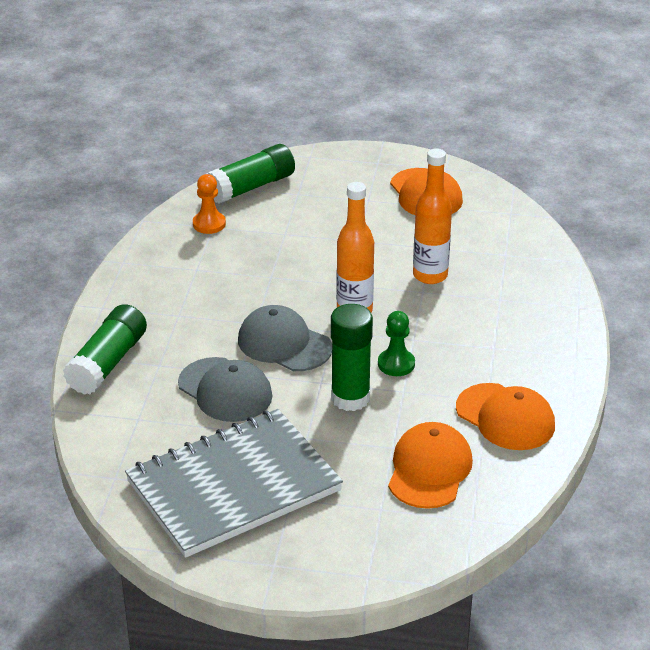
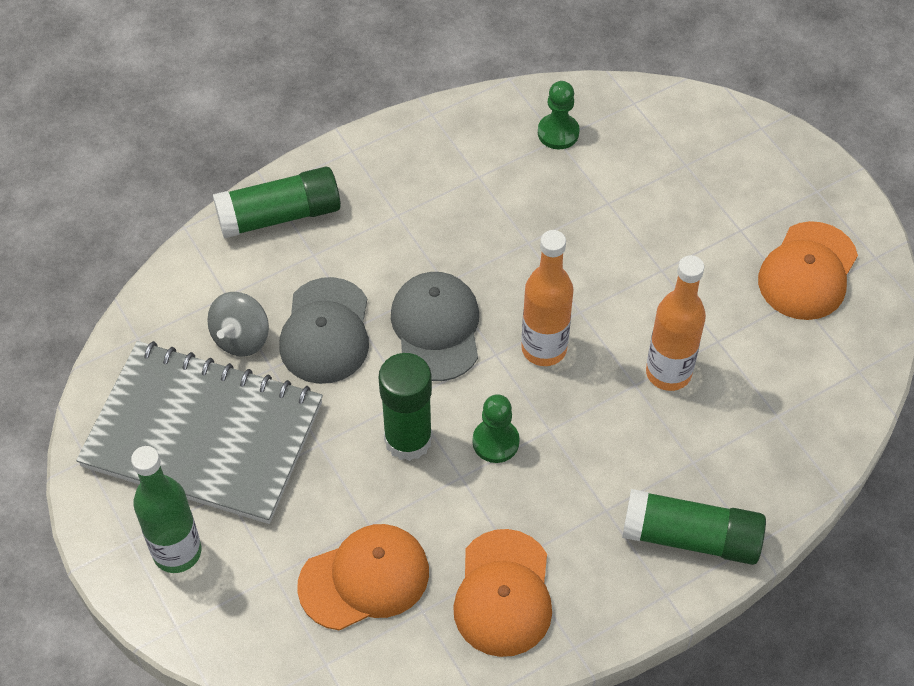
camera: 50 degrees right, 20 degrees up
(180, 429) = (241, 338): none -> grey spinning top
(209, 224) = (558, 133): orange pawn -> green pawn
(251, 187) = (654, 120): green glue stick -> green glue stick (690, 537)
(310, 546) = (177, 552): none -> green bottle

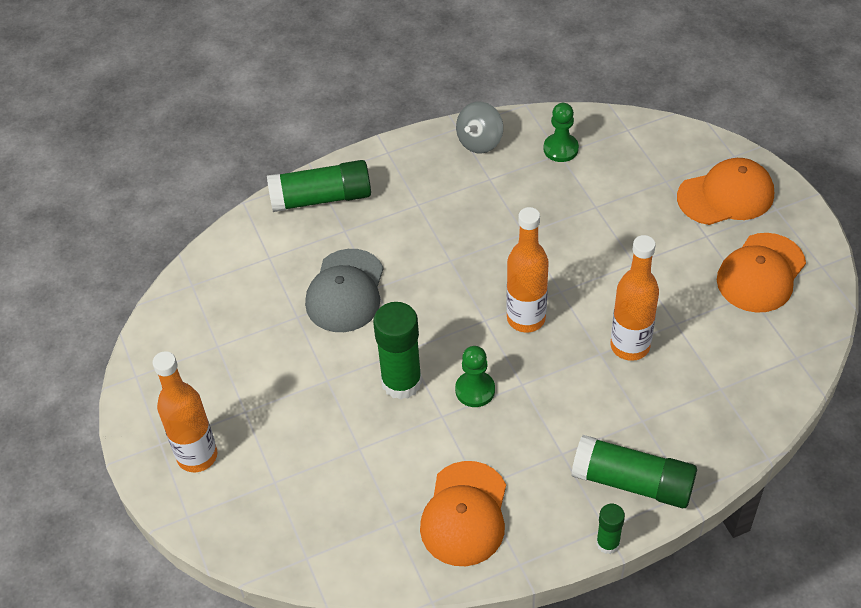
camera: 10 degrees right, 5 degrees down
(177, 552) = (197, 456): green bottle -> orange bottle
(203, 435) = (233, 365): grey notebook -> none
(241, 338) = (275, 291): grey spinning top -> grey spinning top (480, 142)
(364, 578) = (349, 491): orange cap -> orange cap (726, 195)
(436, 328) = (437, 295): grey cap -> none
(671, 613) = (608, 543): none -> green glue stick

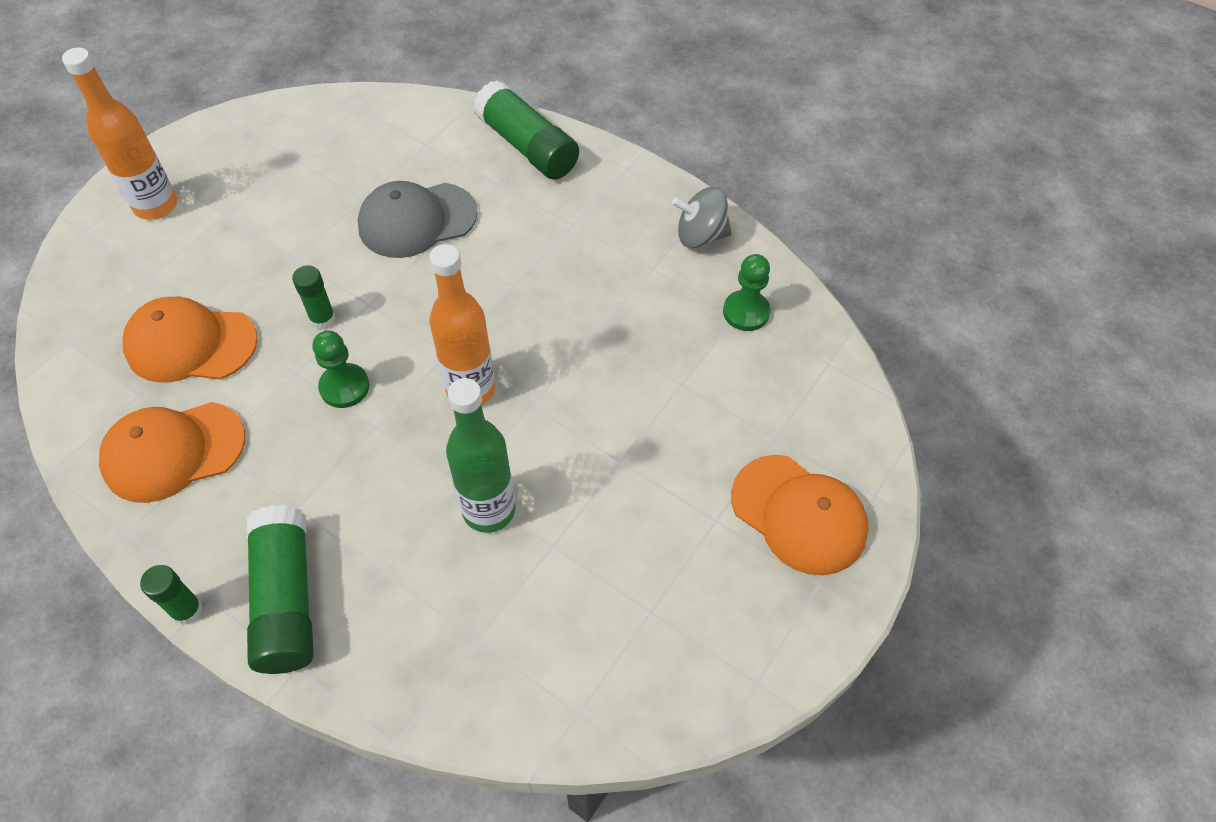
camera: 55 degrees right, 5 degrees up
(401, 382) = (322, 319): green glue stick -> green glue stick, size x0.53
(630, 346) = (489, 510): orange bottle -> green bottle
(761, 273) = (695, 610): orange cap -> orange cap (190, 344)

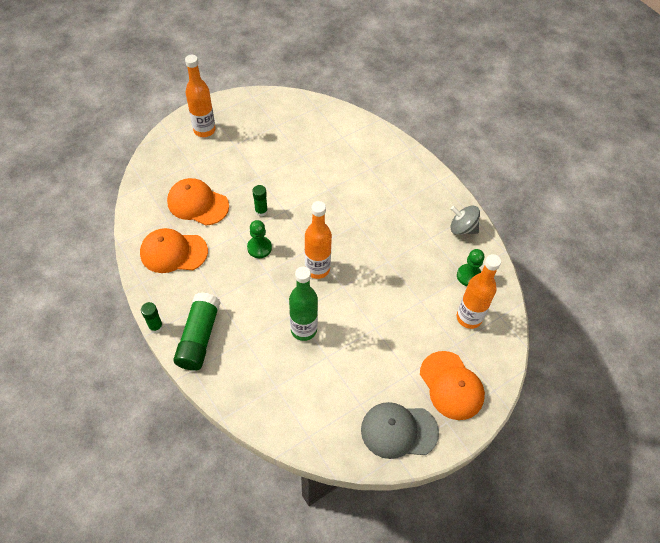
camera: 20 degrees right, 0 degrees up
(417, 220) = (323, 175): grey cap -> grey cap (399, 431)
(527, 146) = (393, 153): green glue stick -> none
(777, 384) = (469, 318): none -> orange bottle

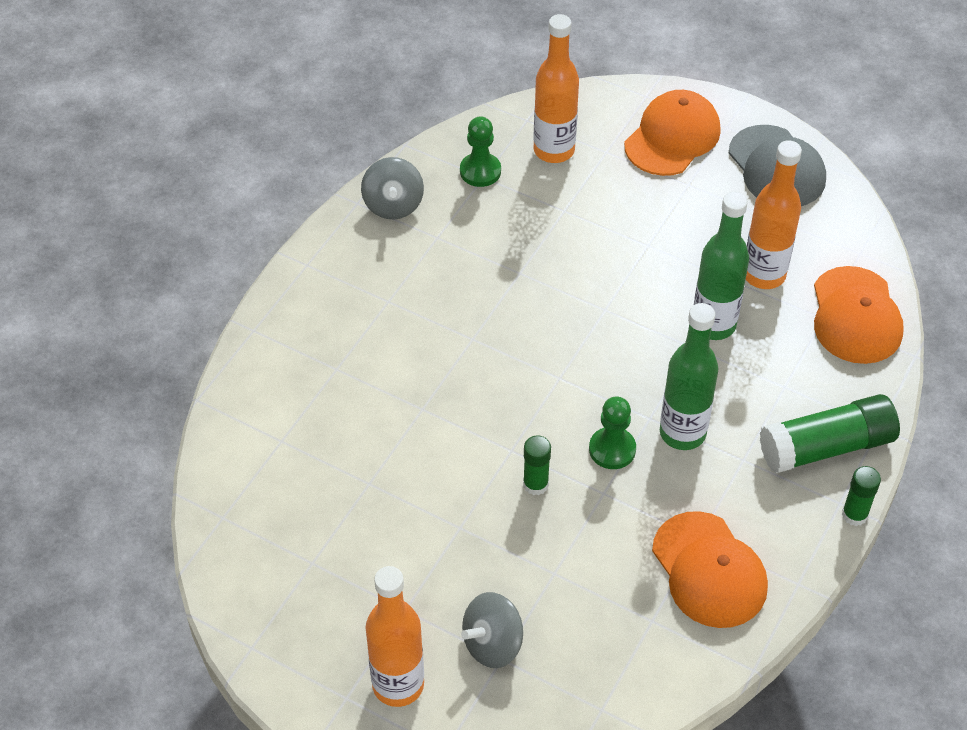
camera: 115 degrees left, 5 degrees down
(197, 204) = (585, 592): orange cap -> orange cap (855, 316)
(198, 164) = (492, 644): none -> grey spinning top
(249, 280) = (682, 433): none -> green bottle
(317, 269) = (597, 353): orange bottle -> orange bottle (763, 275)

